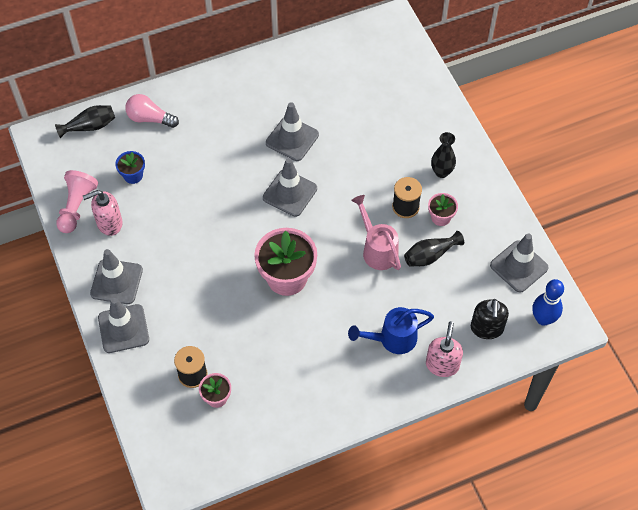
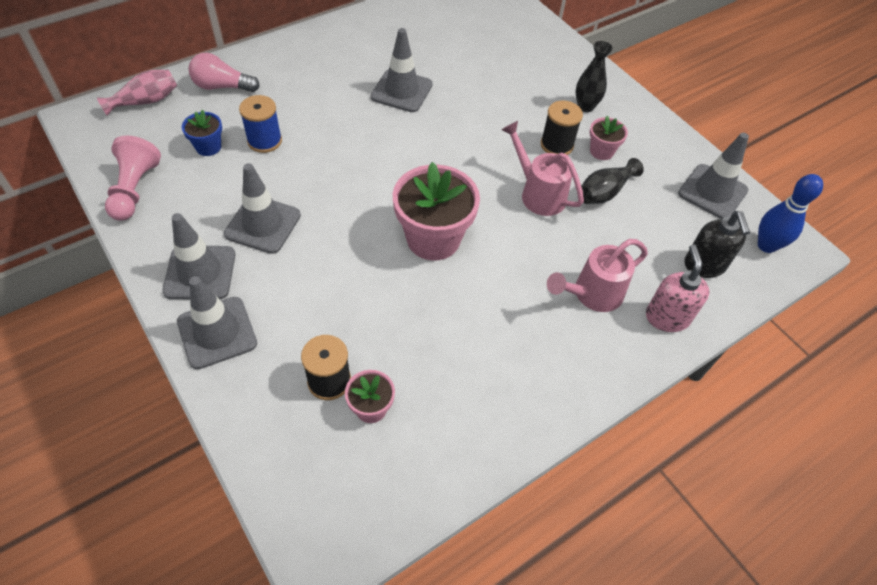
camera: 15 degrees left, 5 degrees down
(90, 126) = (146, 101): black vase -> pink vase
(109, 223) = (182, 203): pink soap dispenser -> none
(176, 175) = (264, 141): none -> blue spool
(290, 193) = (413, 145): grey traffic cone -> grey traffic cone (263, 224)
(392, 339) = (592, 294): blue watering can -> pink watering can

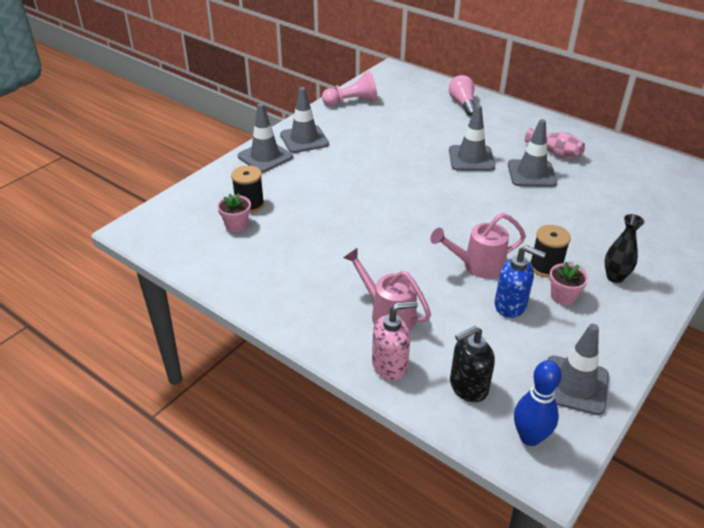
camera: 75 degrees right, 15 degrees down
(146, 101) = (425, 84): pink vase -> pink vase (555, 152)
(208, 147) = (405, 114): blue flower pot -> none
(263, 224) = (355, 150): grey traffic cone -> grey traffic cone (471, 158)
(264, 141) = (427, 131): blue spool -> none
(433, 239) = (390, 221): pink flower pot -> none
(538, 193) = (477, 265): pink watering can -> pink watering can turned 135 degrees counterclockwise
(604, 192) = (510, 305): black vase -> blue soap dispenser

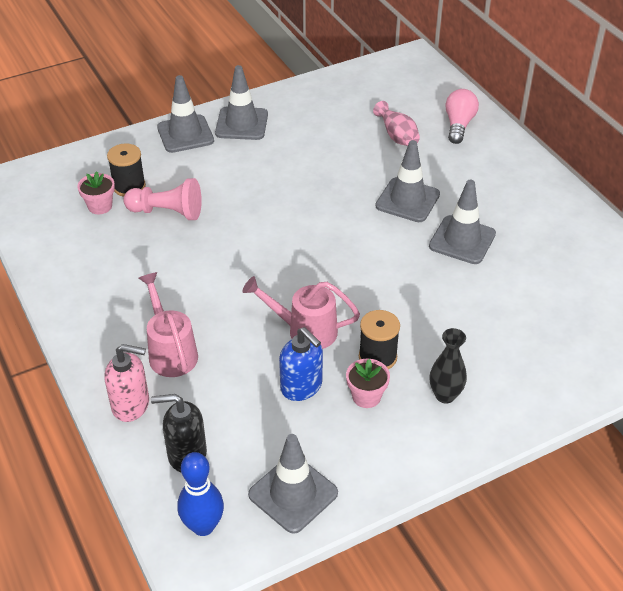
camera: 25 degrees right, 5 degrees up
(351, 102) = (330, 89): pink pawn -> pink pawn (167, 212)
(555, 152) = (515, 221): pink vase -> pink vase (397, 135)

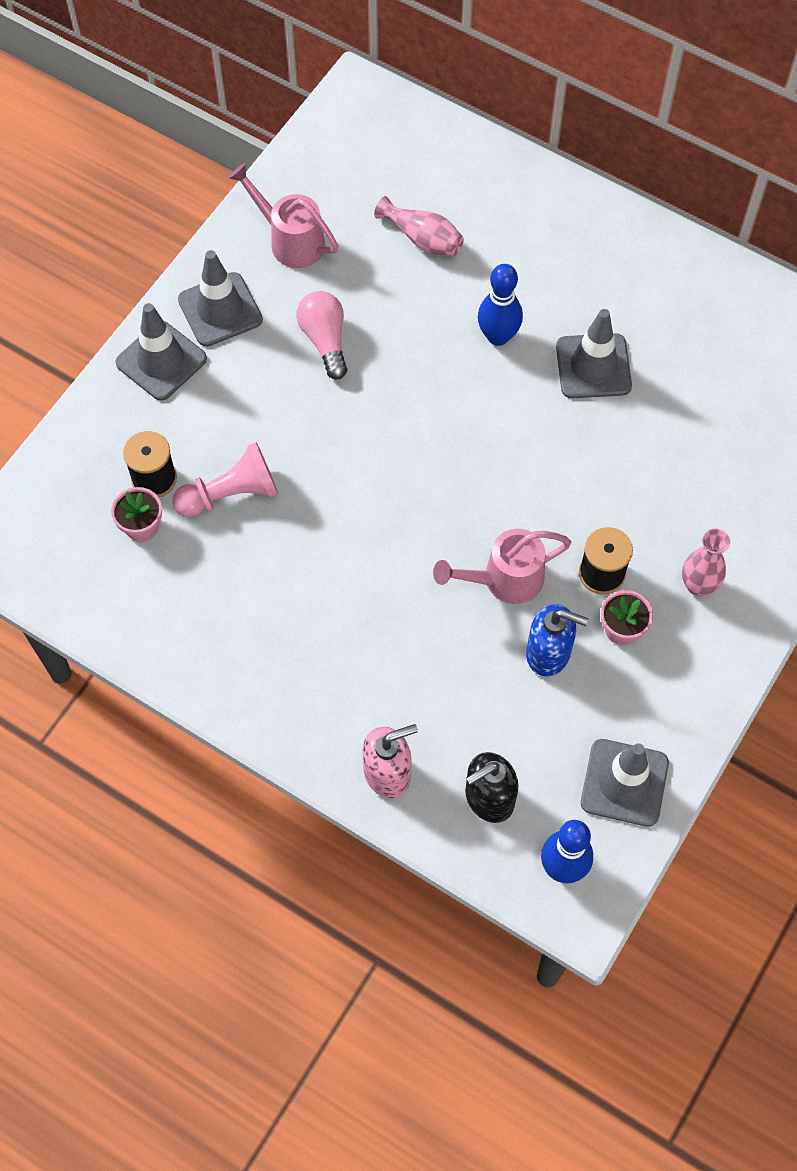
camera: 30 degrees left, 20 degrees up
(171, 352) = (380, 684): pink watering can -> pink watering can (290, 240)
(407, 200) = (498, 336): grey traffic cone -> blue bowling pin
(445, 395) = (698, 585): black vase -> pink vase
(459, 125) = (484, 186): pink light bulb -> pink light bulb (325, 340)

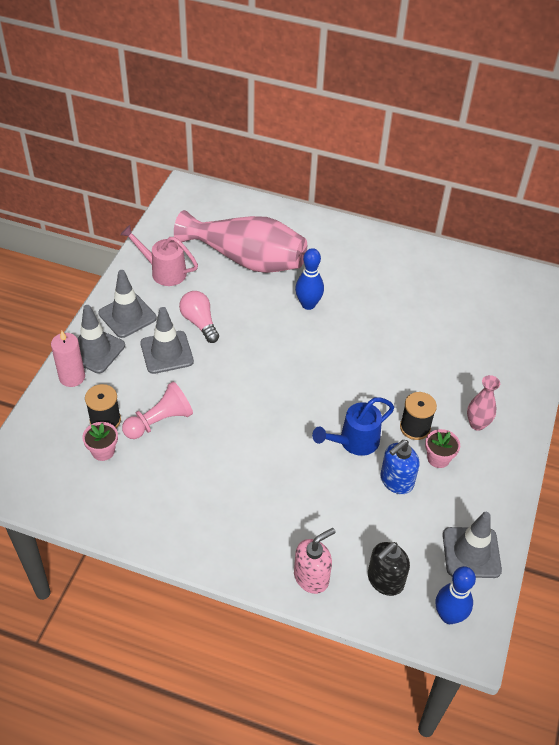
camera: 15 degrees left, 15 degrees down
(120, 400) = (72, 377): none -> pink candle
(422, 239) = (246, 259): pink vase -> pink vase, size x2.21
(504, 580) = (354, 442): pink watering can -> blue watering can
(548, 653) = (396, 481): blue soap dispenser -> blue soap dispenser turned 135 degrees clockwise
(593, 366) = (372, 312): grey traffic cone -> grey traffic cone (166, 352)

